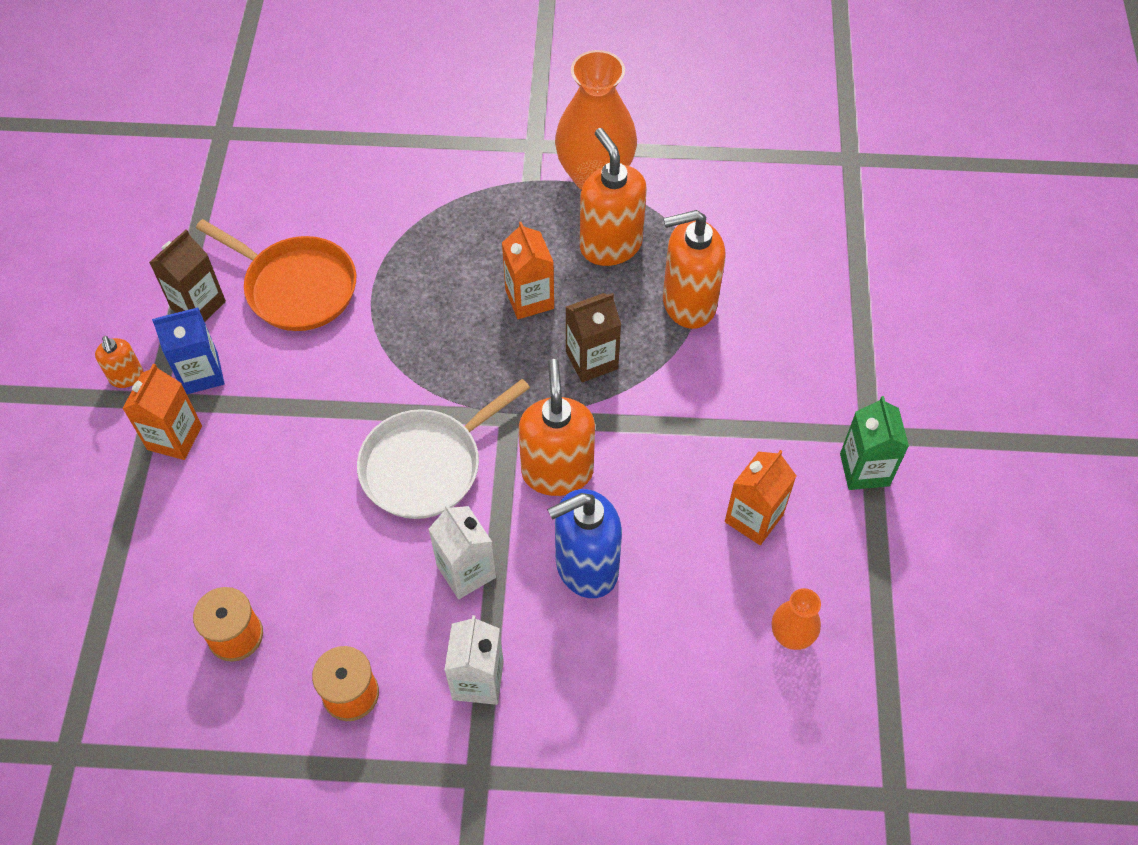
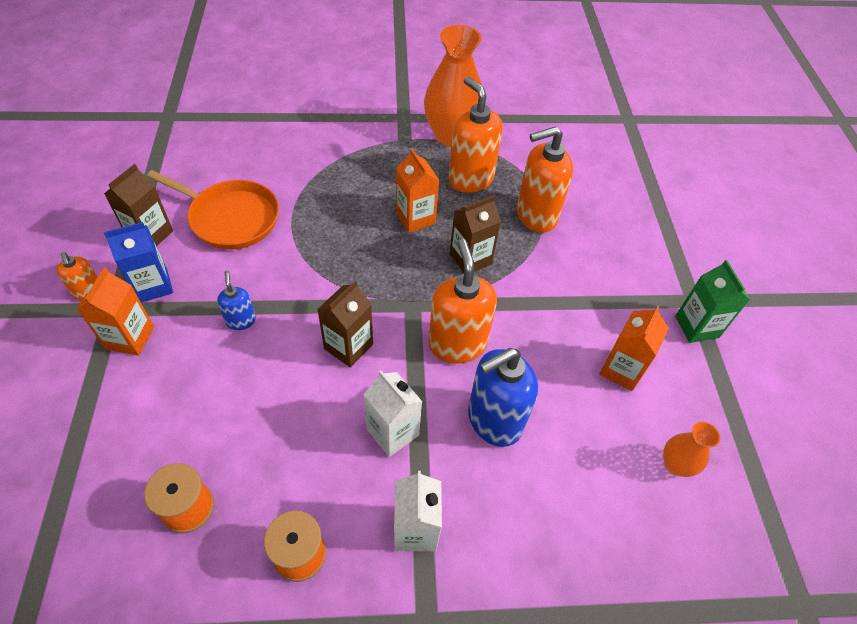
camera: 10 degrees left, 5 degrees down
(302, 425) = (241, 320): none -> blue soap dispenser
(426, 465) = (348, 346): white pan -> brown carton

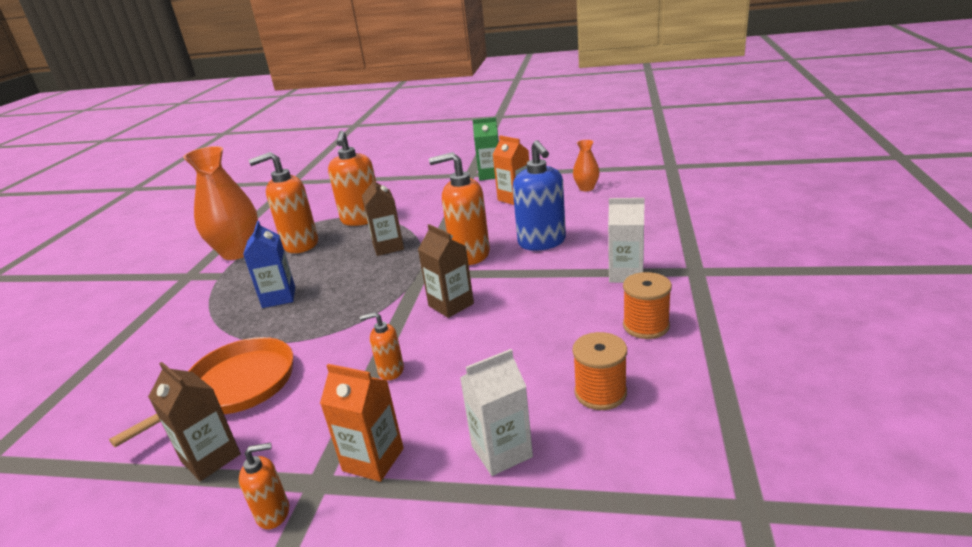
camera: 70 degrees left, 25 degrees down
(153, 286) = (301, 446): blue carton -> blue carton (279, 297)
(241, 320) = (390, 371): blue soap dispenser -> orange soap dispenser
(392, 432) = (542, 283): white carton -> white carton (501, 451)
(415, 218) = (325, 271): orange carton -> none

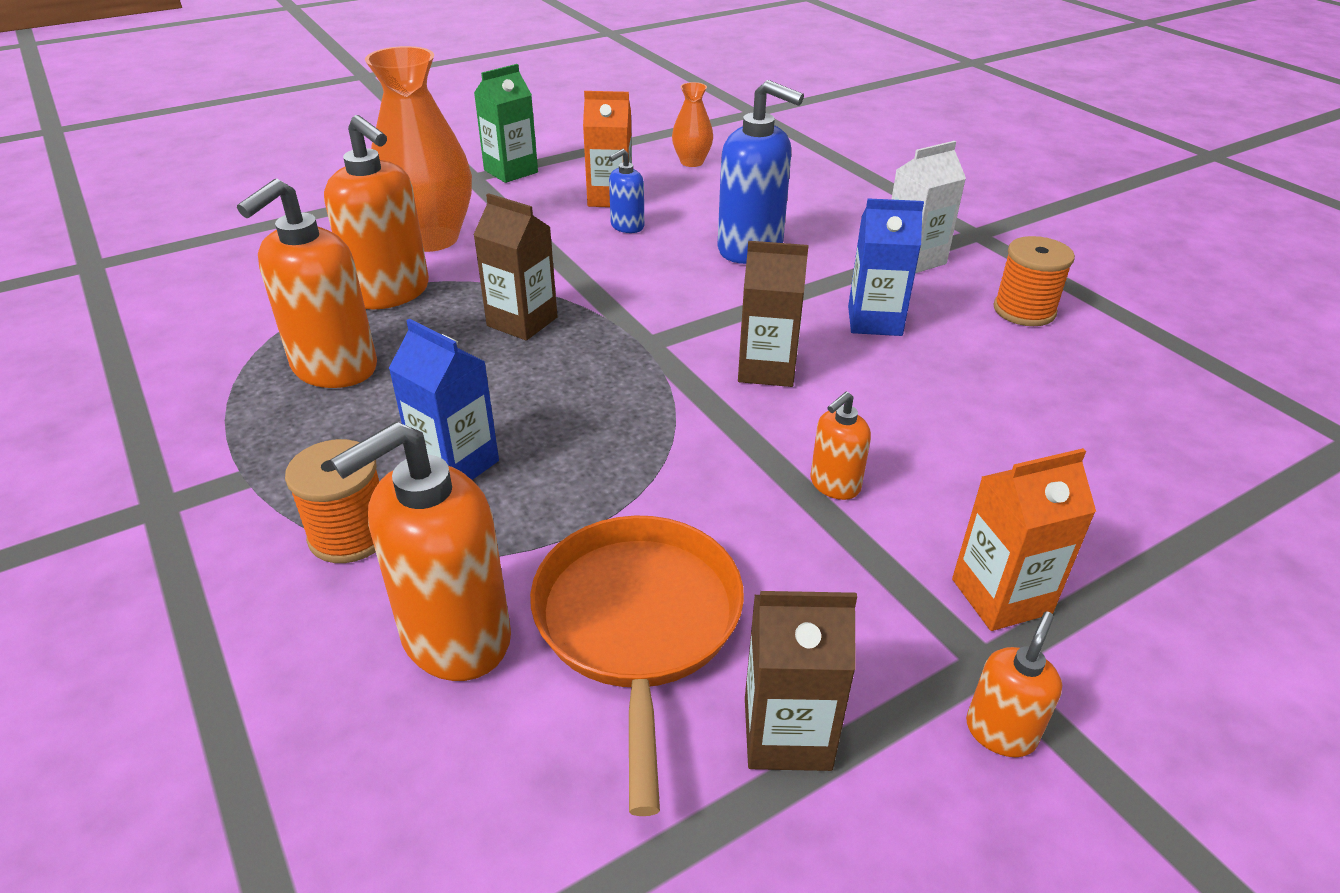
camera: 45 degrees left, 10 degrees up
(238, 252) = (206, 424): orange vase -> orange vase (431, 238)
(469, 254) = (677, 294): orange soap dispenser -> orange soap dispenser (455, 637)
(500, 215) = (627, 226): none -> blue soap dispenser
(501, 451) = (1110, 507): white carton -> none
(544, 300) = (874, 321): none -> blue carton
(600, 393) = (1095, 399): orange spool -> orange spool (350, 534)

